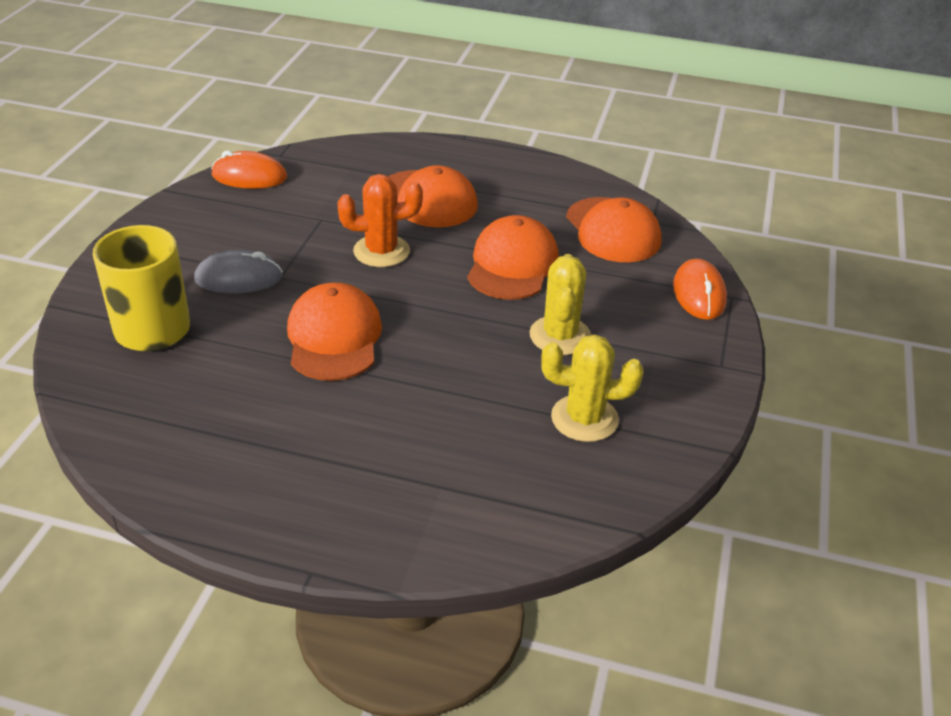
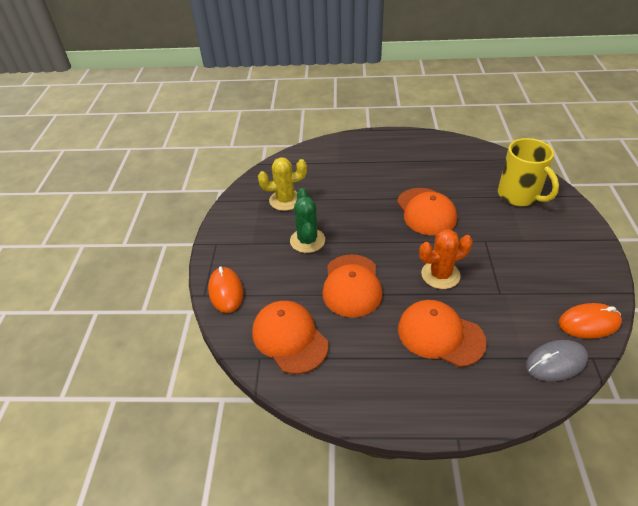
camera: 170 degrees right, 5 degrees up
(238, 278) = (506, 233): grey mouse -> grey mouse (555, 362)
(560, 336) = (307, 240): yellow cactus -> green cactus

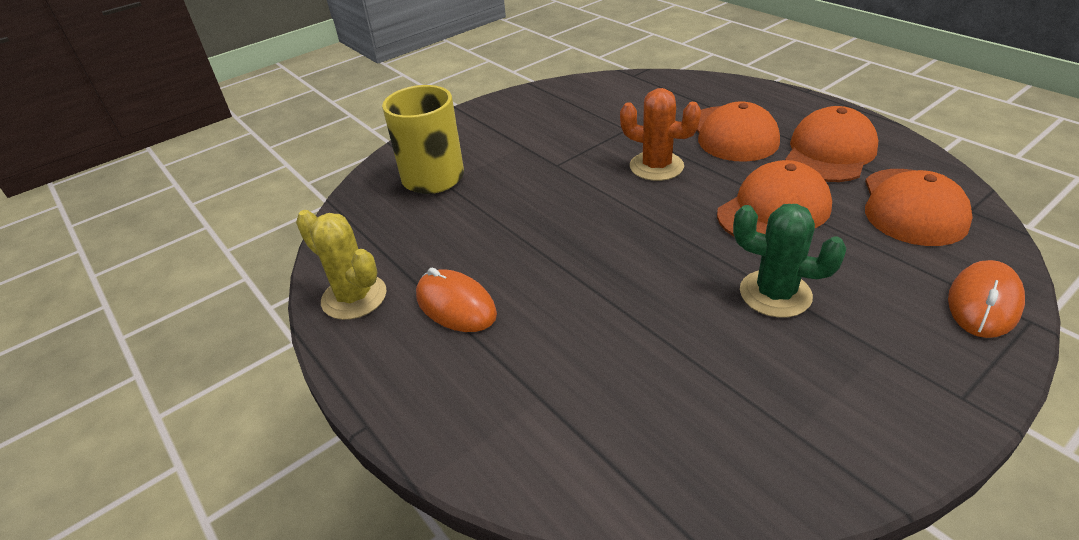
camera: 130 degrees left, 5 degrees down
(285, 200) = (740, 391): yellow cactus -> yellow cactus (354, 297)
(307, 240) = (775, 294): green cactus -> green cactus turned 75 degrees clockwise
(426, 211) = (558, 226): orange cap -> orange cap (829, 152)
(555, 362) = (664, 84): grey mouse -> none
(589, 323) = (597, 86): orange mouse -> orange mouse (456, 305)

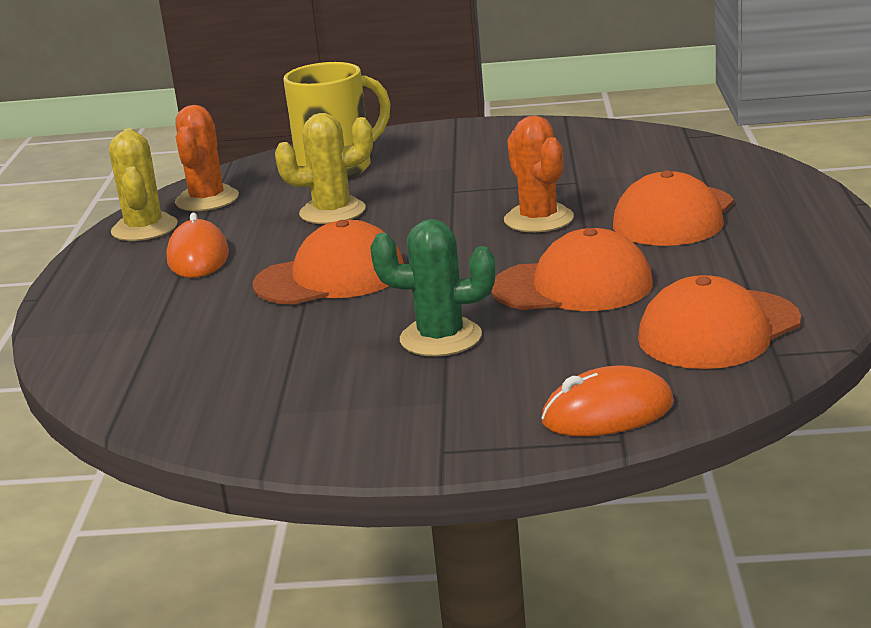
camera: 40 degrees right, 15 degrees down
(367, 245) = (207, 200): none -> orange cactus
(497, 216) = (332, 212): none -> yellow cactus
(775, 294) = (440, 338): green cactus -> green cactus turned 60 degrees counterclockwise
(829, 152) = (741, 262): orange cap -> orange cap (330, 277)

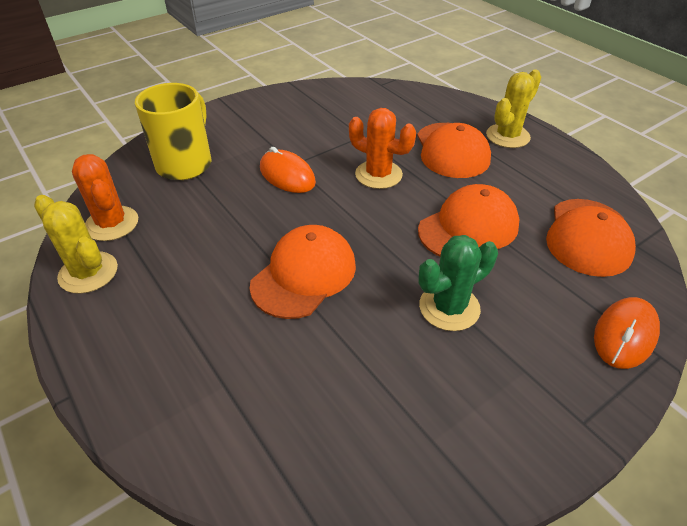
camera: 40 degrees left, 20 degrees up
(198, 257) = (173, 290): orange mouse -> orange mouse (287, 175)
(332, 212) = (230, 207): yellow cactus -> yellow cactus (507, 136)

